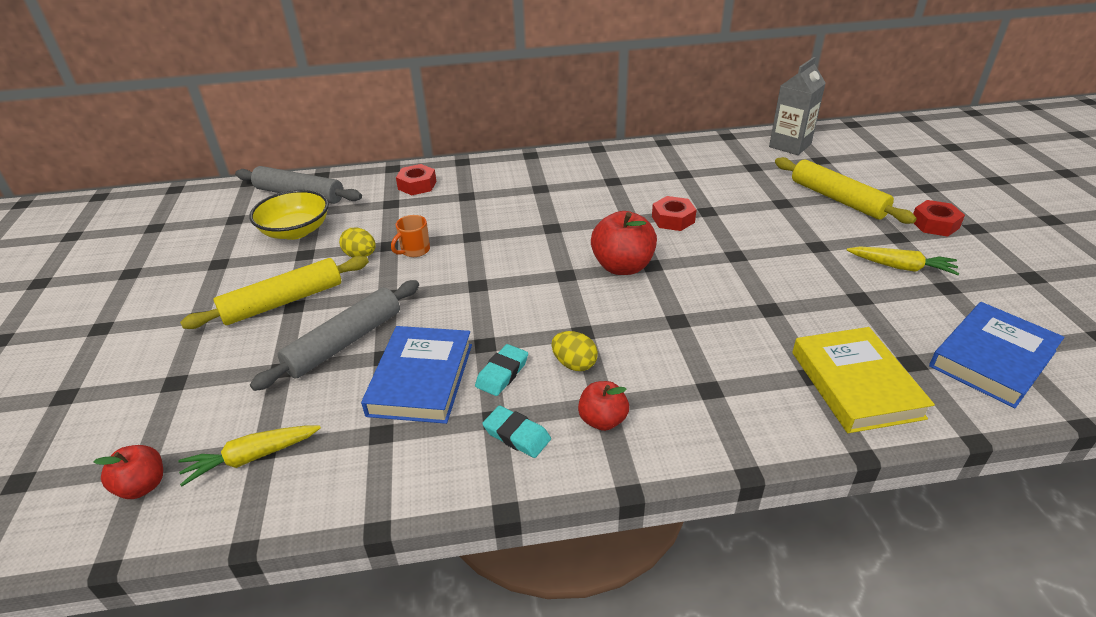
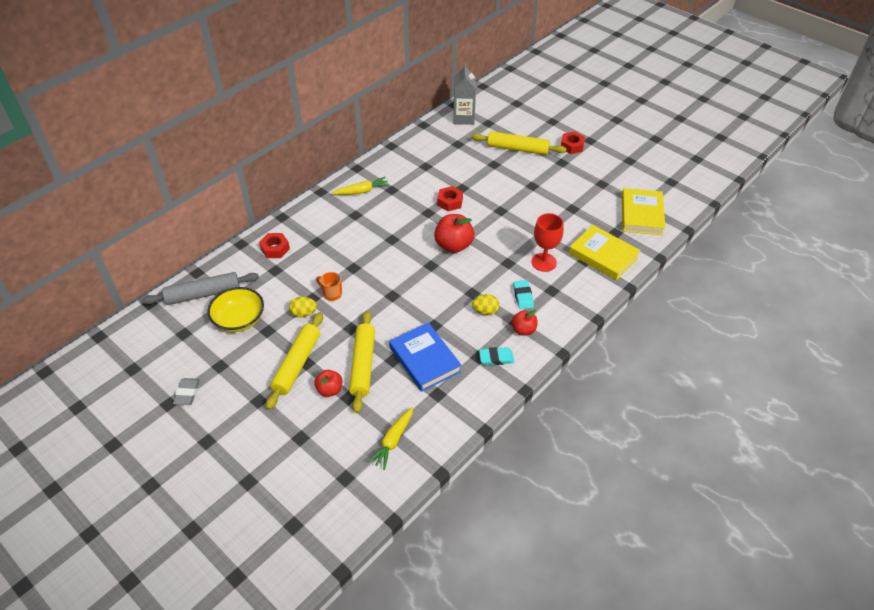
camera: 40 degrees left, 10 degrees up
(143, 486) = (359, 484): red apple -> red apple (329, 390)
(156, 272) = (187, 393): none -> grey eraser
(345, 342) = (363, 365): grey rolling pin -> yellow rolling pin
(414, 250) = (332, 293): orange mug -> orange mug turned 120 degrees clockwise
(502, 373) = (458, 334): turquoise eraser -> turquoise eraser (523, 296)
(736, 345) = (544, 262): none -> red goblet
(901, 267) = (576, 181): yellow carrot -> yellow carrot (362, 191)
(992, 359) = (641, 215): blue book -> yellow book

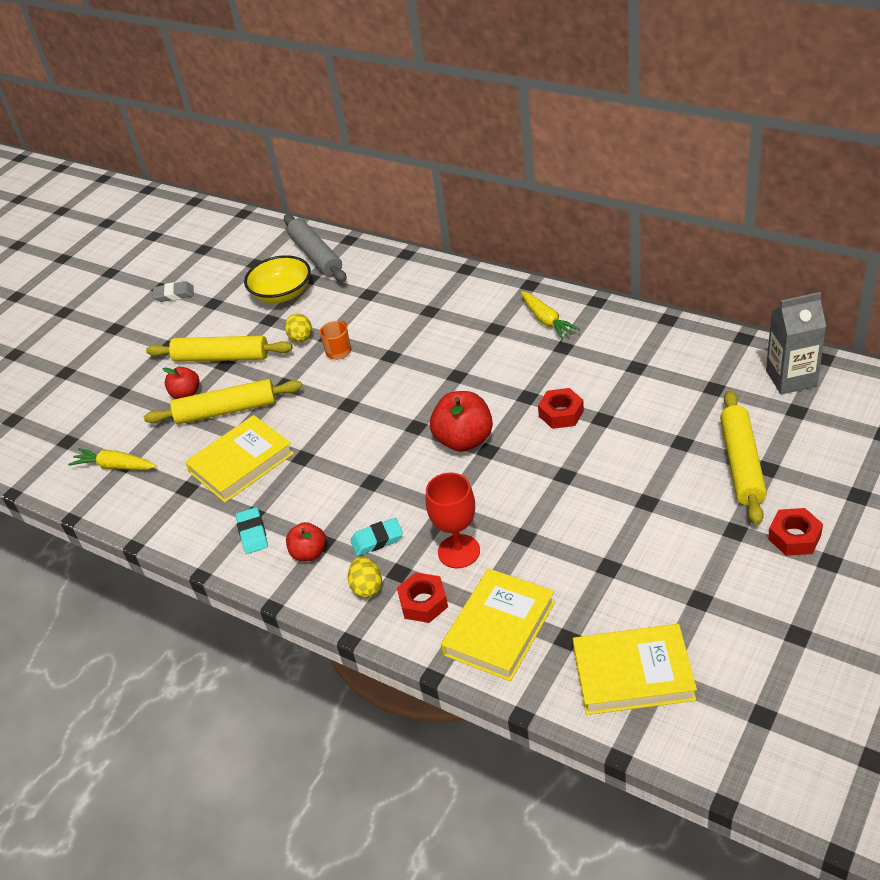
camera: 85 degrees right, 5 degrees down
(275, 249) = (405, 282): red nut -> red nut (423, 602)
(425, 359) = (241, 463): blue book -> yellow book
(485, 311) = (338, 503): yellow egg -> yellow egg (367, 587)

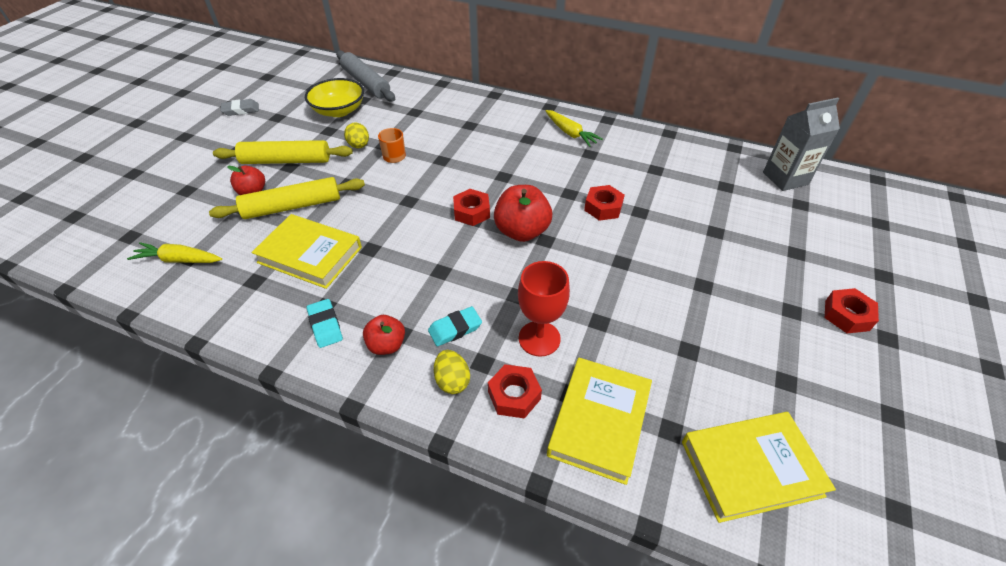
camera: 15 degrees left, 5 degrees up
(241, 463) = (310, 255): yellow book -> yellow book turned 75 degrees clockwise
(414, 418) = (471, 212): none -> red nut
(741, 463) = (773, 249): yellow rolling pin -> none

